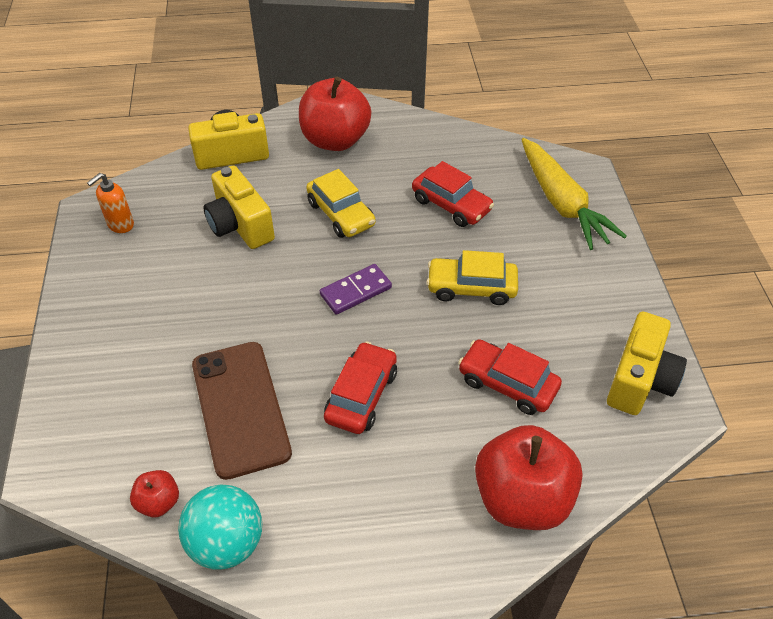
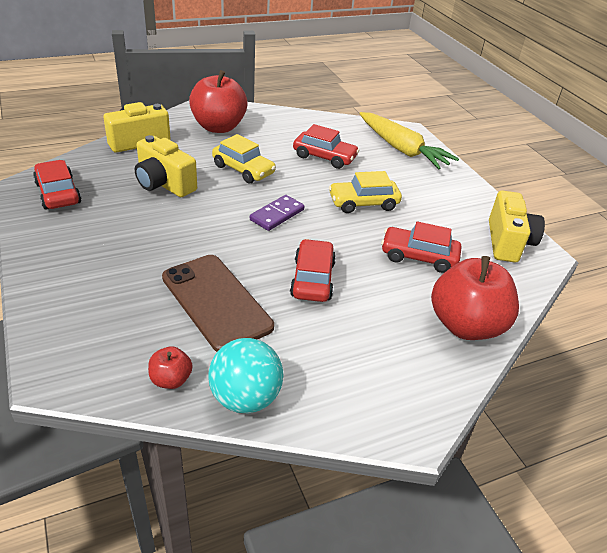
camera: 20 degrees left, 10 degrees down
(120, 225) = (58, 193): orange soap dispenser -> red car

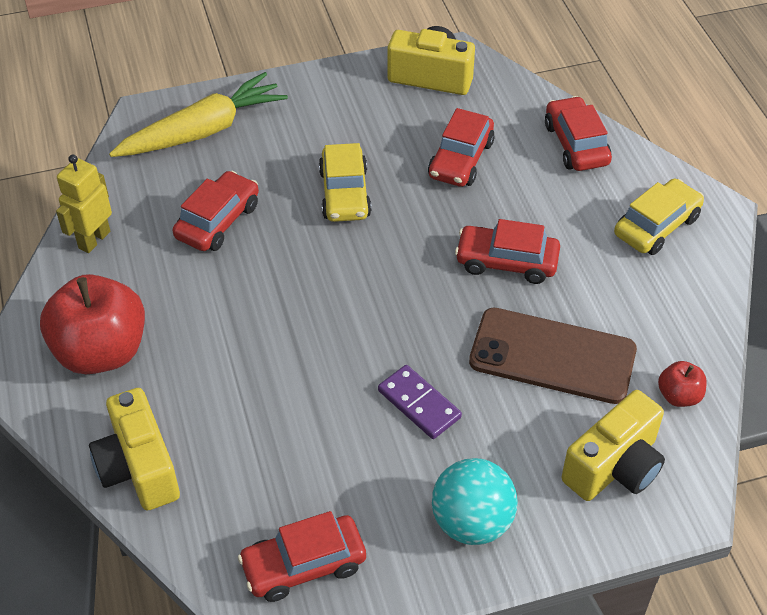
camera: 80 degrees left, 10 degrees up
(164, 184) = (283, 422): yellow camera -> yellow camera (614, 467)
(216, 302) = (552, 356): brown phone -> brown phone turned 45 degrees clockwise
(243, 169) = (247, 321): yellow car -> yellow car (656, 226)
(245, 398) = (695, 332): turquoise ball -> turquoise ball (472, 522)
(277, 215) = (370, 287): purple domino -> purple domino (419, 404)
(300, 121) = (94, 239): none -> yellow robot
(466, 325) = (576, 144): red apple -> red car

